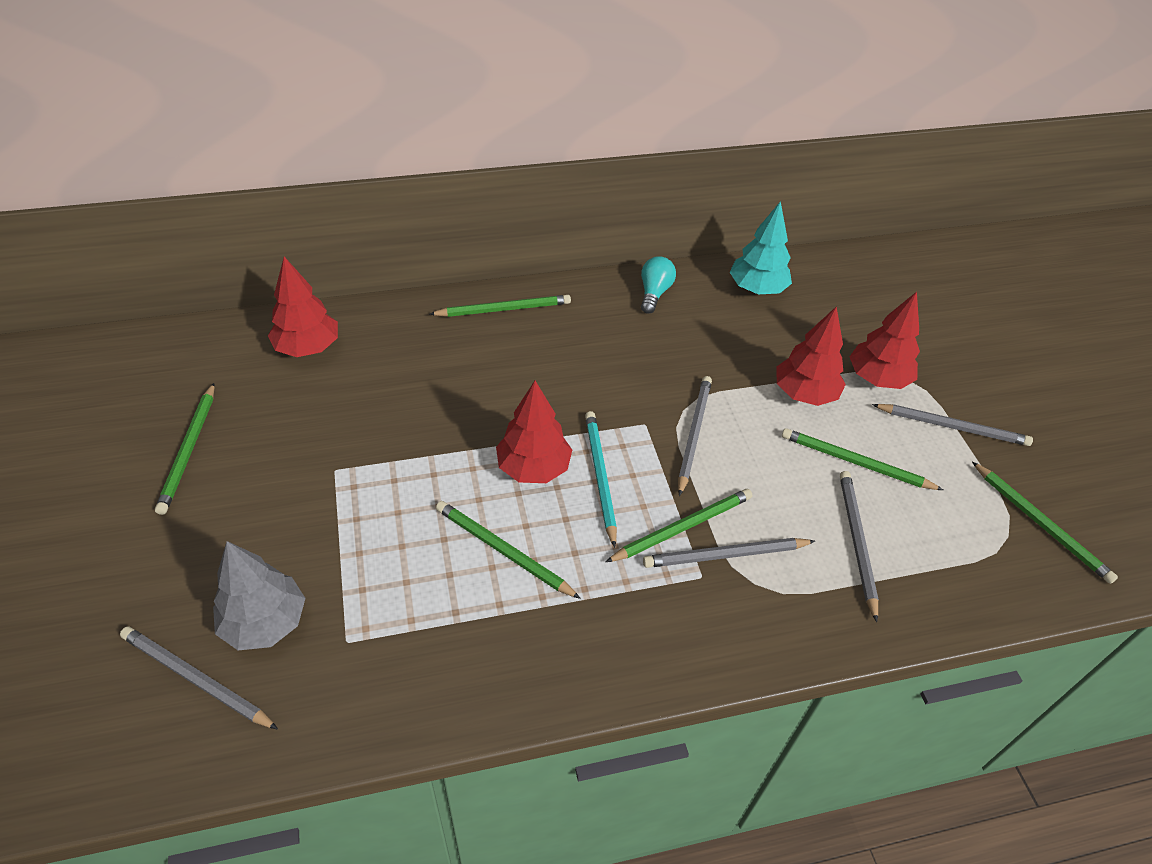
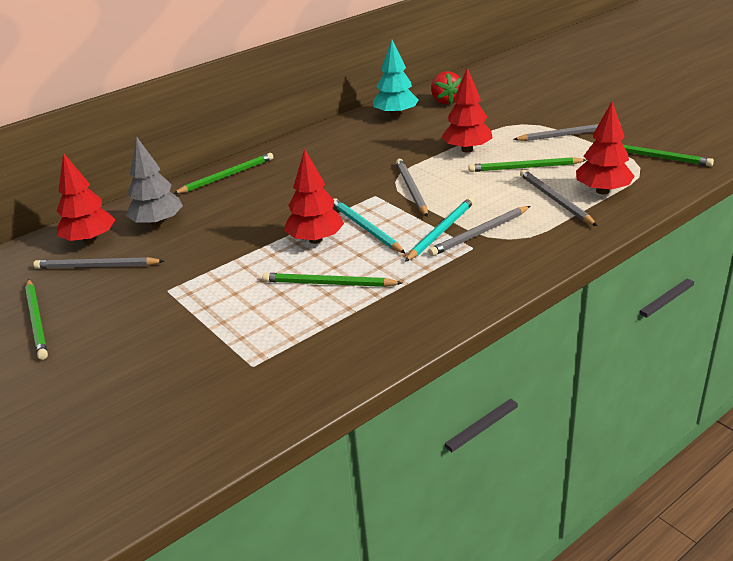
camera: 20 degrees left, 15 degrees down
(196, 679) = (150, 428): grey pencil -> grey pencil (97, 266)
(265, 622) = (180, 380): grey tree -> grey tree (158, 223)
(654, 293) = (328, 137): turquoise light bulb -> none
(682, 527) = (441, 231): green pencil -> turquoise pencil
(833, 290) = (445, 101): none -> red strawberry
(877, 379) = (506, 129): red tree -> red tree (602, 191)

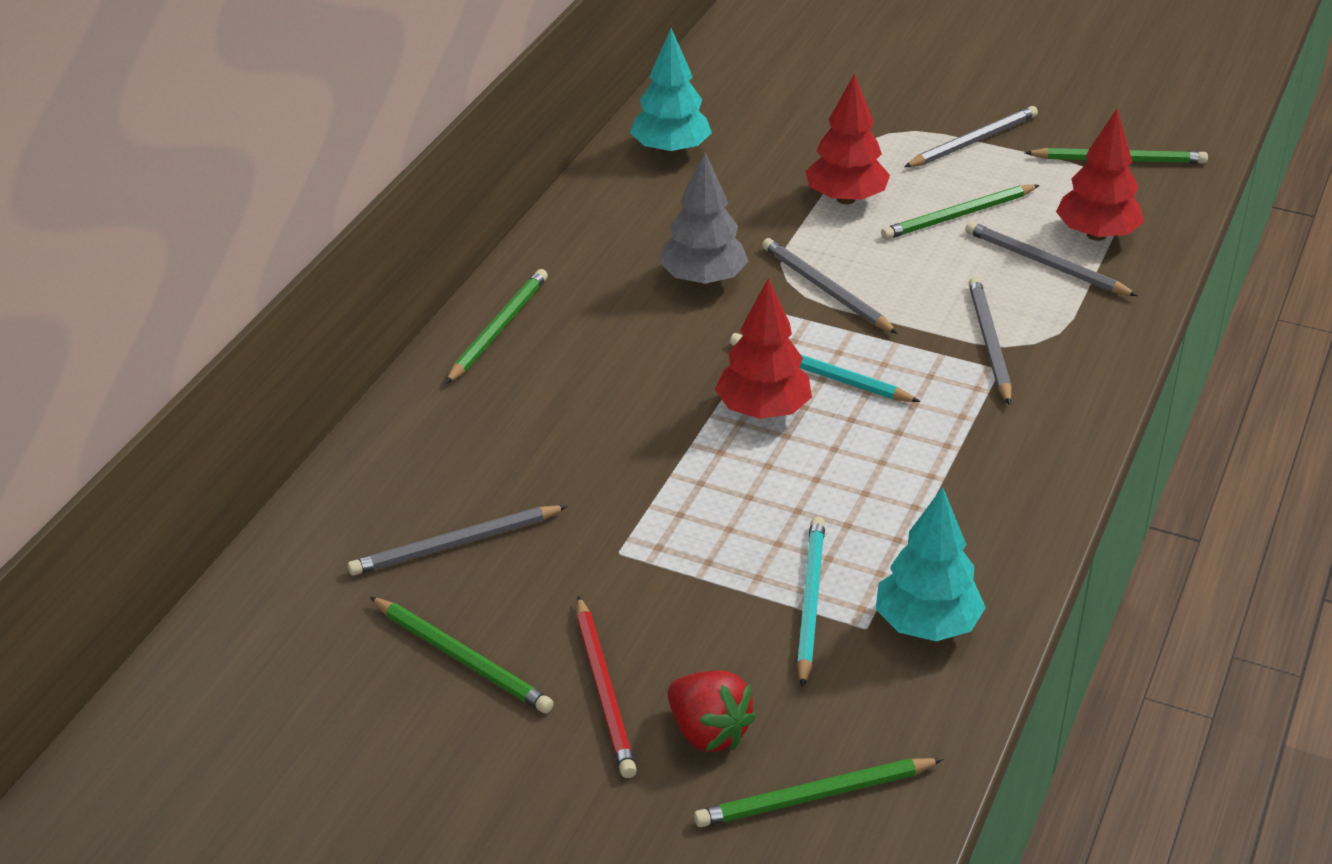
camera: 30 degrees left, 5 degrees up
(82, 357) = (604, 690): none -> red pencil
(90, 240) = (387, 503): red tree -> none
(158, 223) = (473, 443): grey tree -> grey tree (703, 279)
(288, 375) = (927, 625): none -> turquoise tree
(329, 284) = (852, 477): green pencil -> green pencil (815, 796)
(441, 231) = (932, 353): turquoise pencil -> turquoise pencil (810, 602)
(445, 101) = (728, 107): red strawberry -> red strawberry (708, 733)
(480, 233) = (989, 343): grey pencil -> grey pencil turned 150 degrees clockwise

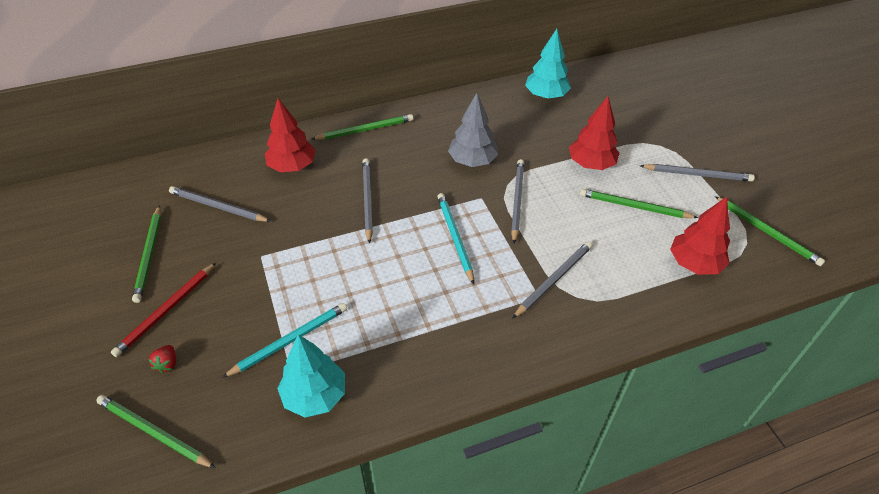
camera: 45 degrees right, 10 degrees up
(708, 733) = (167, 364): red strawberry -> red strawberry, size x0.56
(763, 411) = (406, 237): red tree -> red tree (292, 166)
(1046, 264) = (643, 260): grey pencil -> grey pencil (367, 200)

